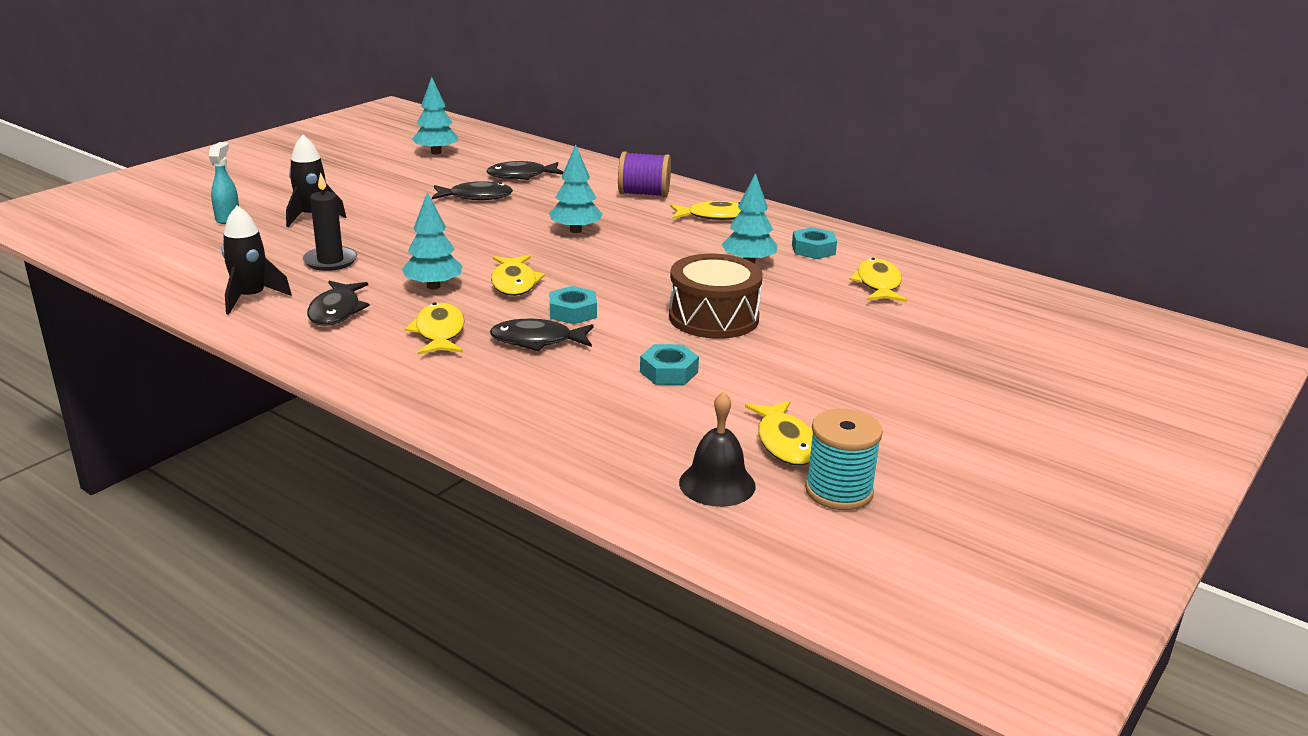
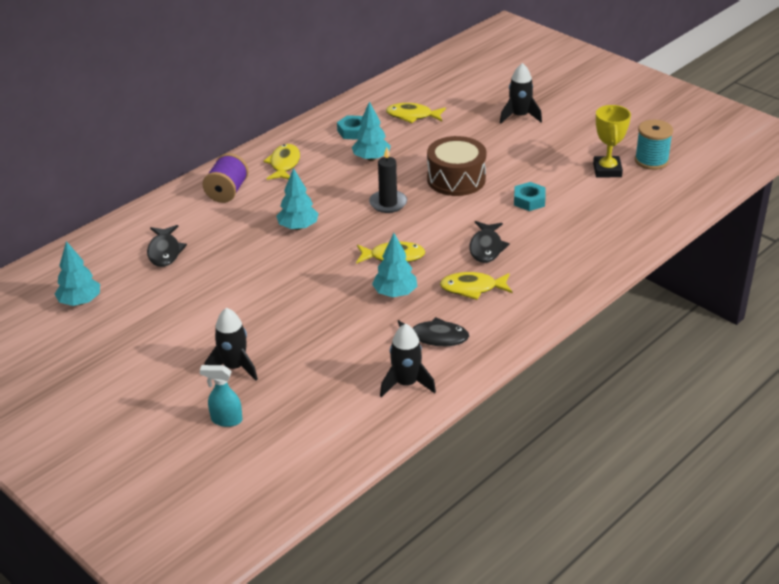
camera: 80 degrees left, 10 degrees up
(330, 261) = (339, 348): black candle -> black candle (388, 203)
(476, 197) = (210, 276): black fish -> none
(573, 312) = (444, 232): turquoise nut -> none
(717, 484) = (649, 194): black bell -> none
(786, 443) = (607, 170): yellow fish -> yellow trophy
(928, 364) = (519, 116): none -> black rocket

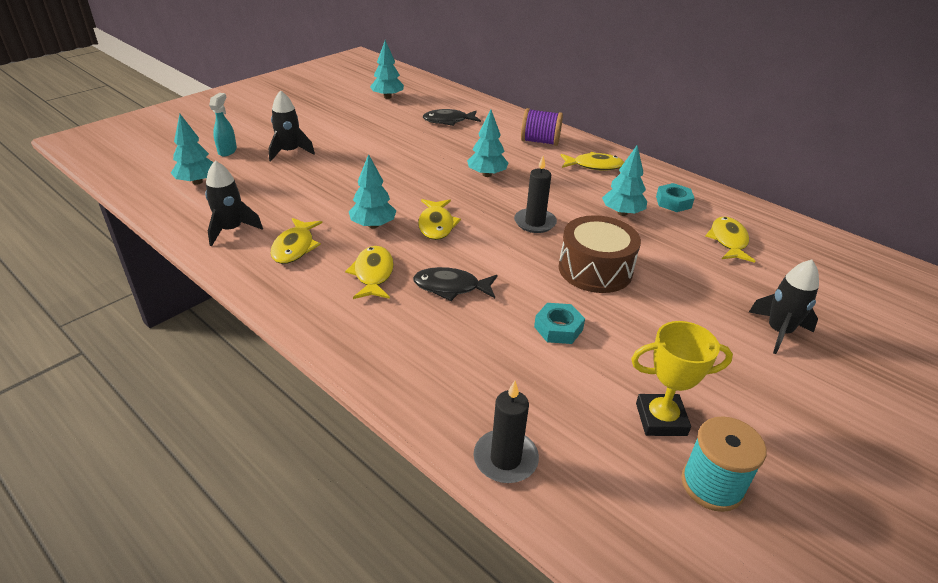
camera: 85 degrees right, 0 degrees up
(305, 429) = (197, 182): none -> turquoise tree
(435, 337) = (295, 247): black fish -> yellow fish
(651, 227) = (505, 459): none -> black candle

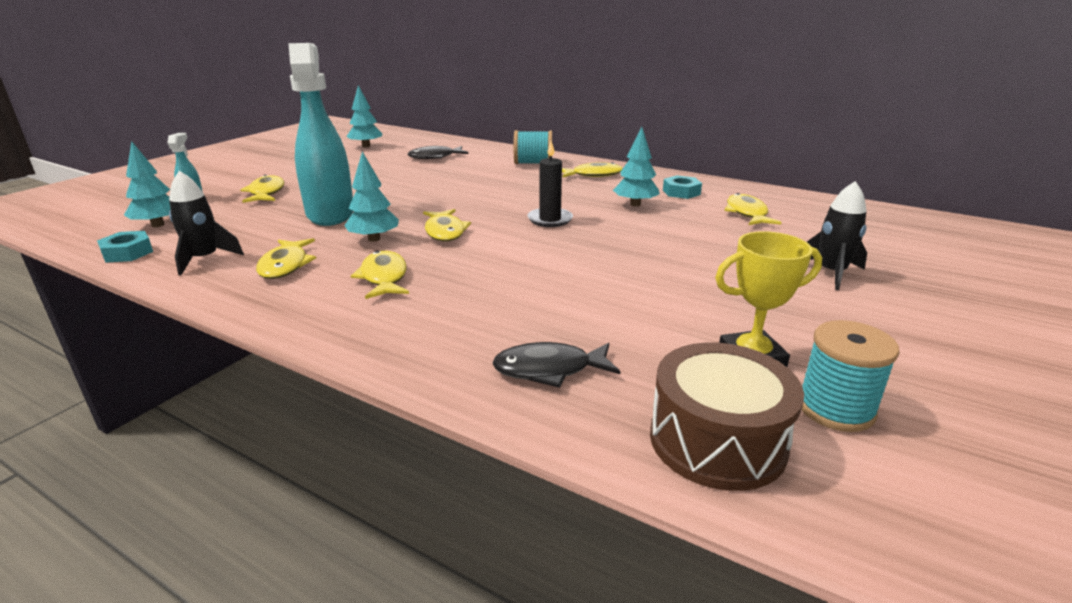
camera: 10 degrees left, 10 degrees down
(290, 152) = (266, 193): black rocket -> yellow fish
(341, 187) = (330, 214): none -> turquoise spray bottle
(451, 287) = (476, 278): black fish -> black fish (549, 369)
(487, 174) = (487, 190): turquoise tree -> none
(505, 459) = (592, 421): black candle -> none
(540, 141) = (533, 163): purple spool -> turquoise spool
(558, 328) = (607, 297): turquoise nut -> turquoise nut (127, 253)
(595, 269) = (626, 247): brown drum -> brown drum (717, 440)

